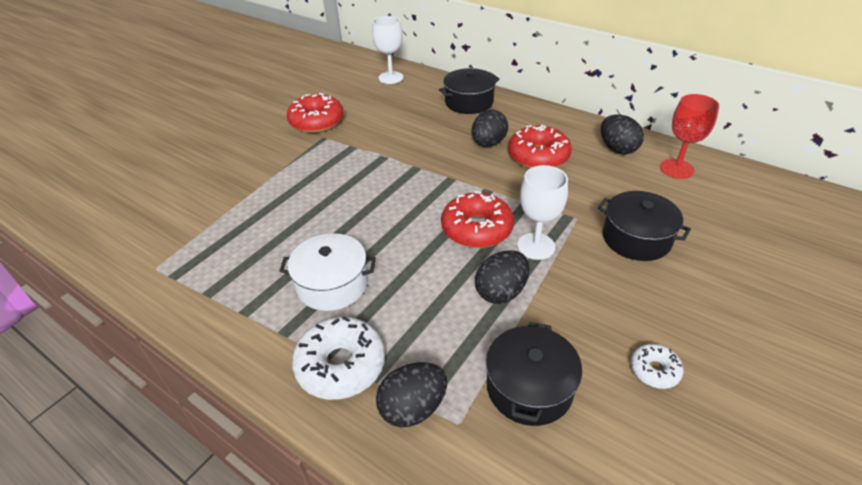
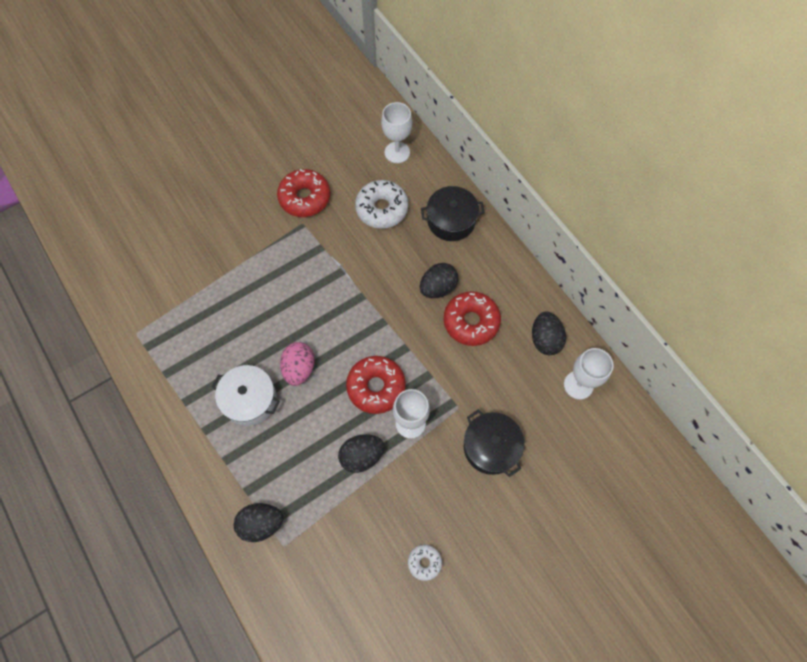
camera: 20 degrees right, 25 degrees up
(341, 365) = (231, 473): white donut -> white donut (382, 209)
(379, 240) = (299, 368): none -> pink egg
(529, 387) = (338, 540): black pot -> none
(676, 169) = (578, 385): red goblet -> white goblet

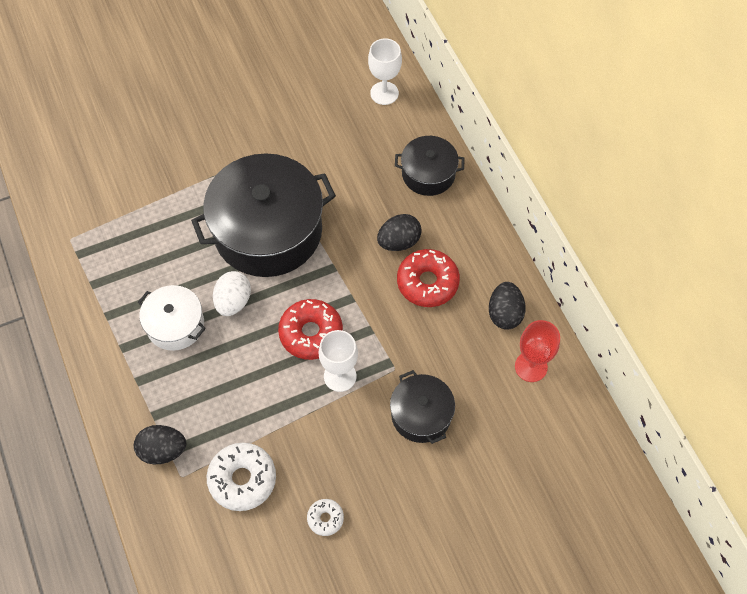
camera: 10 degrees right, 5 degrees down
(299, 368) = (233, 301): pink egg -> white egg
(305, 198) = (274, 127): red donut -> none
(318, 296) = (268, 231): none -> black pot
(362, 456) = (281, 401): black egg -> none
(382, 209) = (355, 150): white donut -> white donut (242, 479)
(578, 385) = (531, 367): white goblet -> red goblet

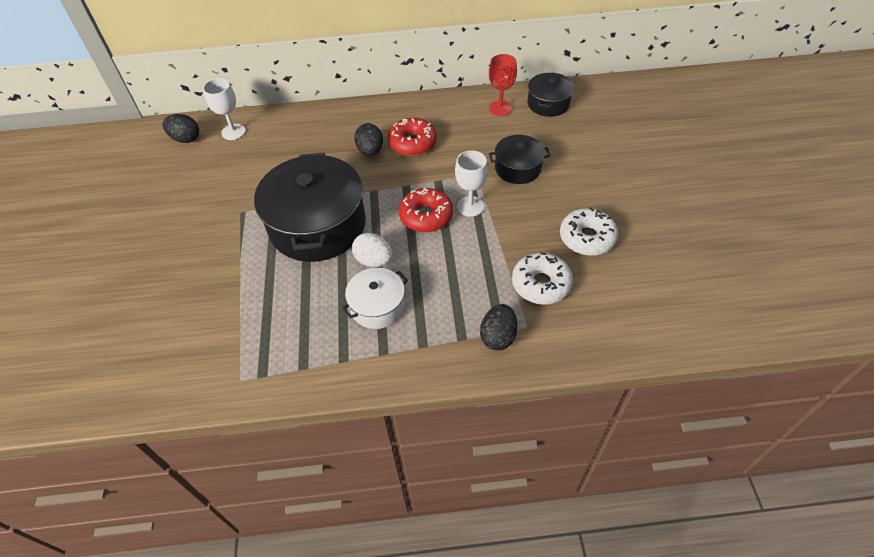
camera: 70 degrees left, 10 degrees down
(325, 518) = (587, 238): white donut -> white donut, size x1.89
(428, 174) = (321, 124): black pot -> black pot (548, 103)
(504, 314) = (455, 111): black egg -> black egg (186, 139)

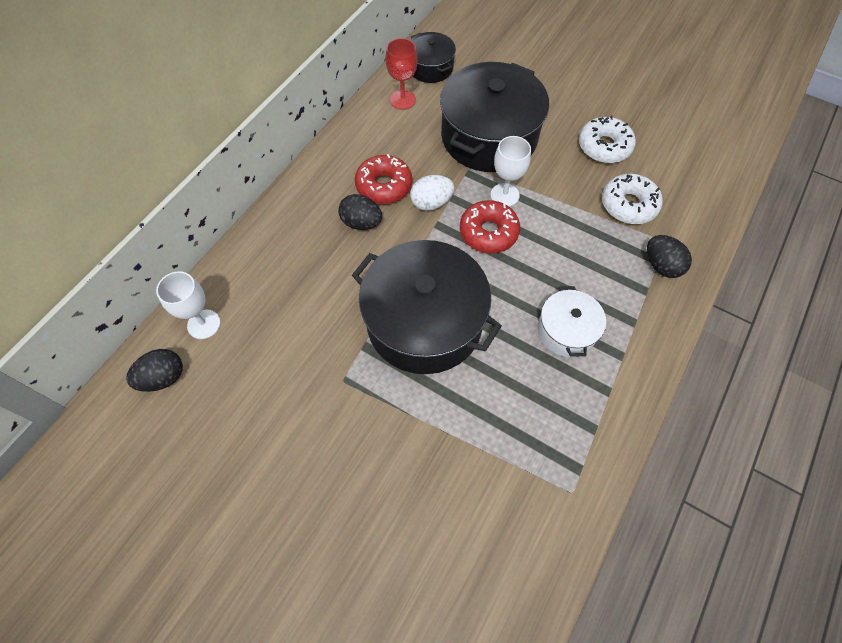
camera: 55 degrees left, 10 degrees up
(374, 260) = (509, 302): white egg -> white egg (431, 203)
(518, 168) = (489, 136): black pot -> black pot, size x1.96

